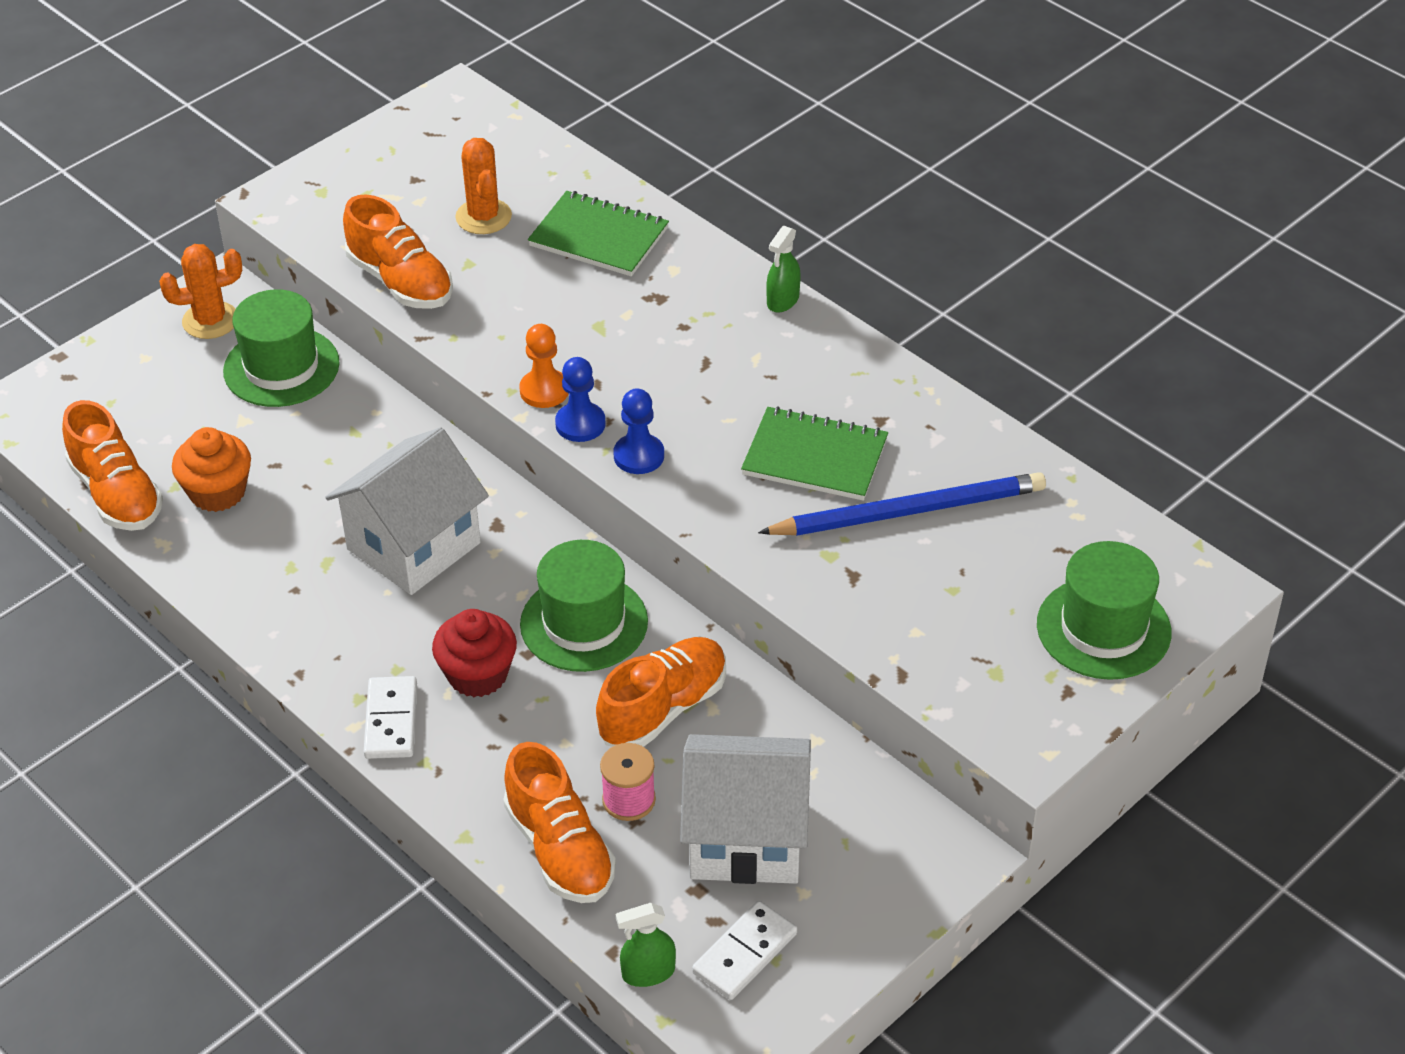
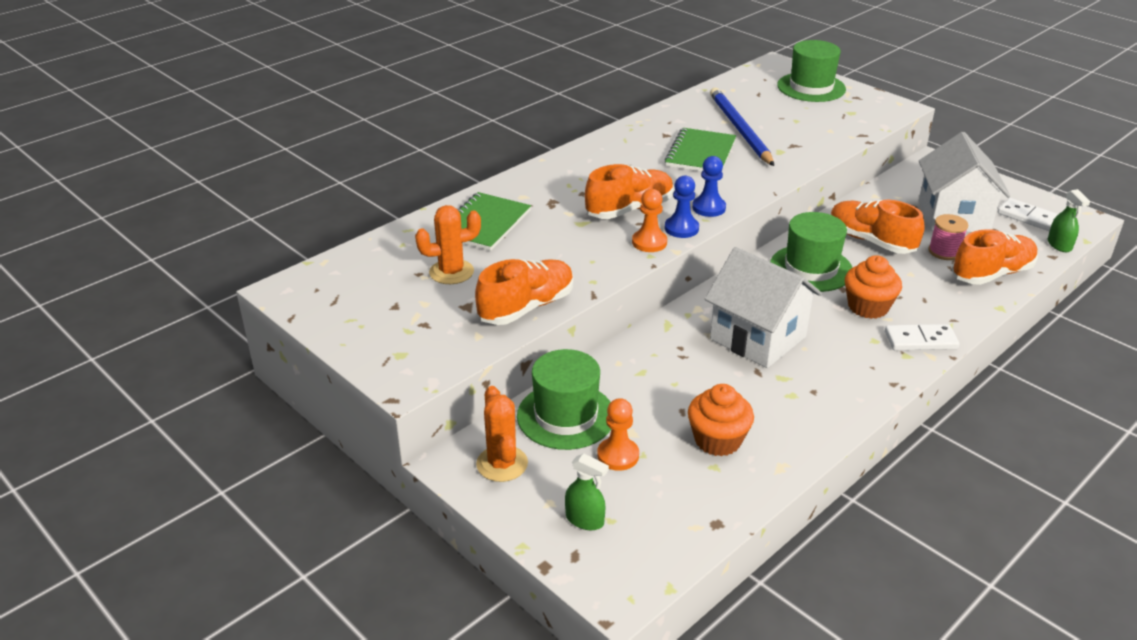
camera: 90 degrees left, 10 degrees down
(116, 494) = (728, 502): orange shoe -> orange shoe (629, 209)
(207, 409) = (618, 455): none -> orange pawn
(477, 674) = (868, 307): red cupcake -> orange cupcake
(782, 300) = (557, 160): green spray bottle -> green spray bottle (585, 520)

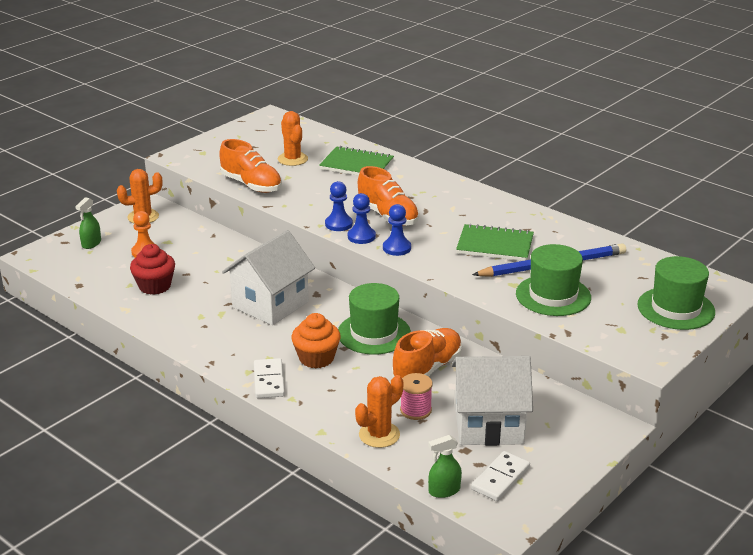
camera: 85 degrees right, 5 degrees down
(566, 416) = (185, 234): green hat -> green hat (553, 295)
(649, 242) = (338, 224): orange pawn -> blue pawn
(717, 440) = (155, 286): orange cupcake -> red cupcake
(992, 274) = (379, 435): orange shoe -> orange cactus

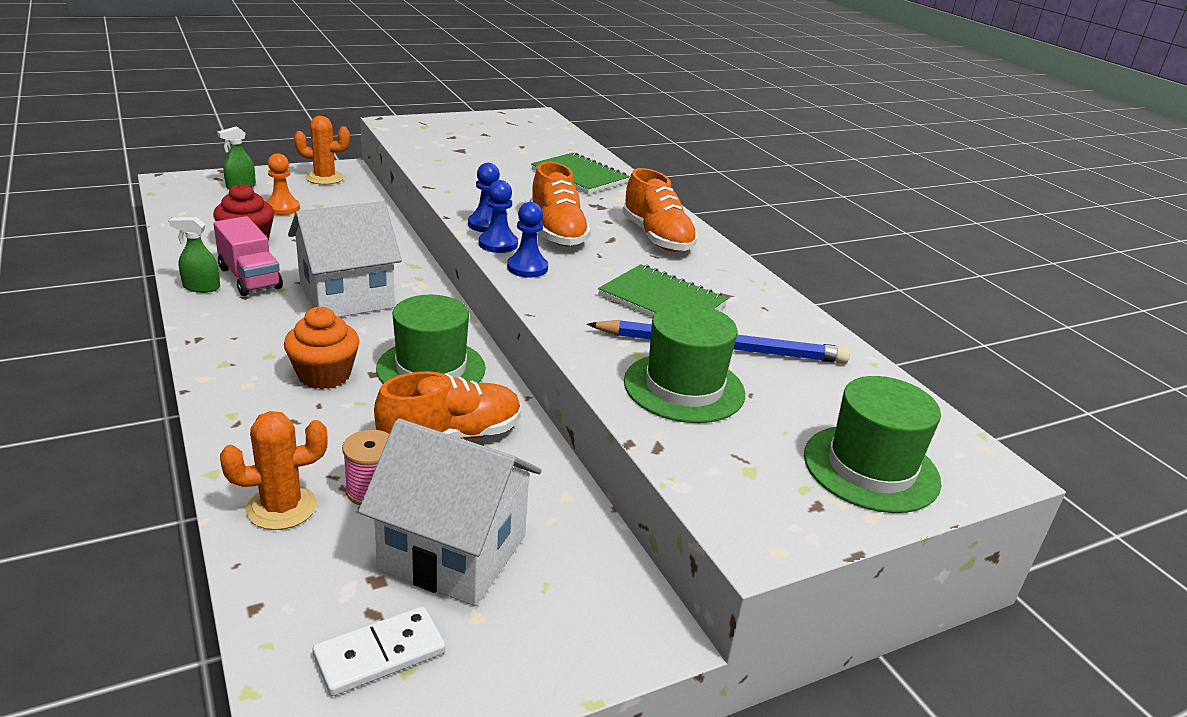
camera: 20 degrees right, 0 degrees up
(191, 312) = (250, 278): none -> pink truck
(251, 185) = (437, 164): orange shoe -> orange shoe (657, 238)
(269, 381) = (233, 383): white domino -> none
(292, 159) = (513, 154): orange cactus -> none
(444, 491) = (271, 639): green spray bottle -> green spray bottle (201, 287)

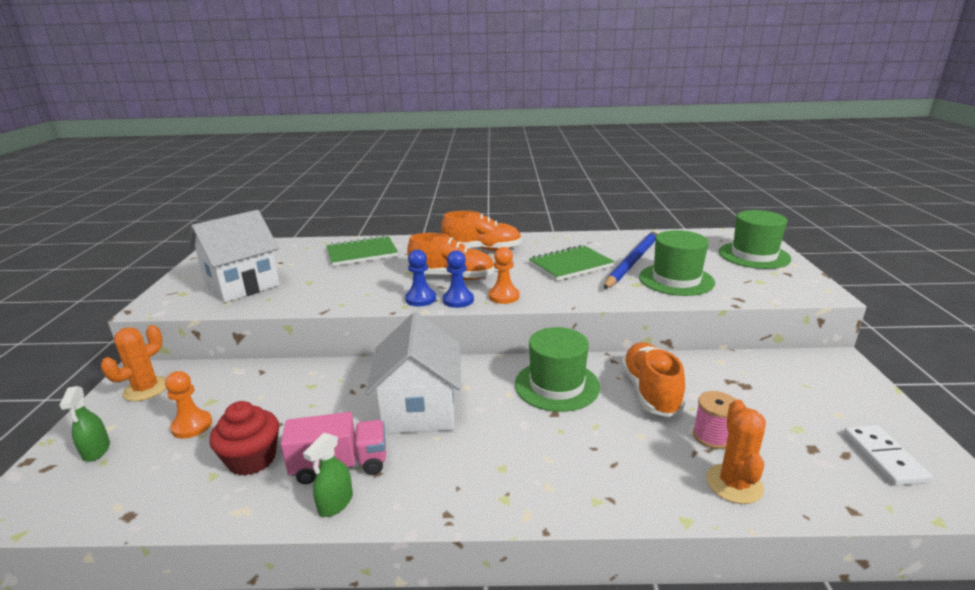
camera: 60 degrees left, 5 degrees down
(324, 375) = (548, 439): orange cupcake -> none
(453, 552) = (779, 412): white house -> white house (242, 285)
(527, 268) = (504, 296): blue pawn -> orange pawn

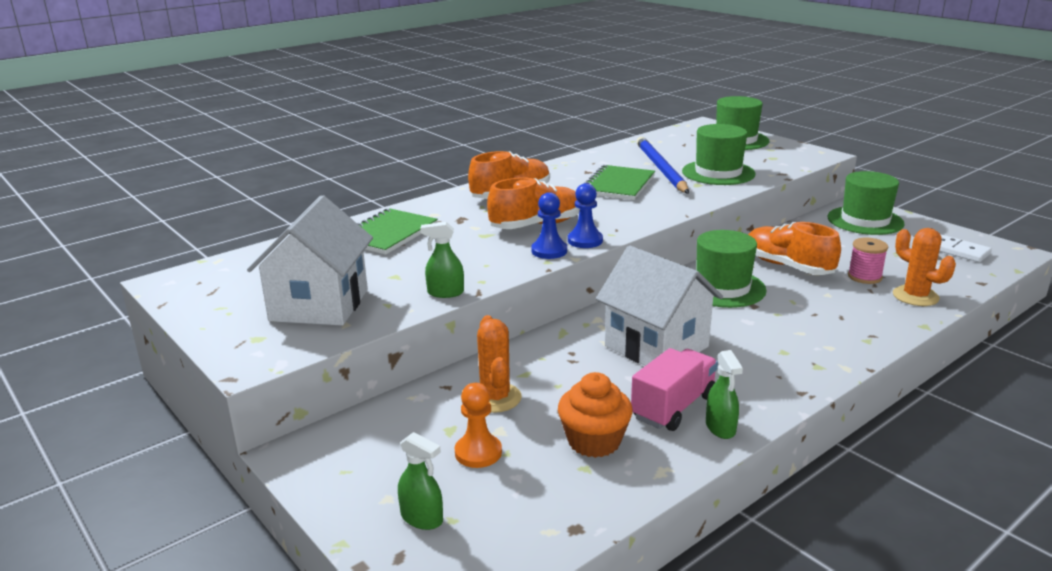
camera: 40 degrees left, 0 degrees up
(146, 389) = (347, 456): orange cactus -> orange cactus (495, 398)
(252, 459) = (594, 441): red cupcake -> orange cupcake
(308, 304) = (445, 293): none -> green spray bottle
(504, 296) = (617, 225): orange pawn -> none
(820, 380) = (865, 220): none -> green hat

